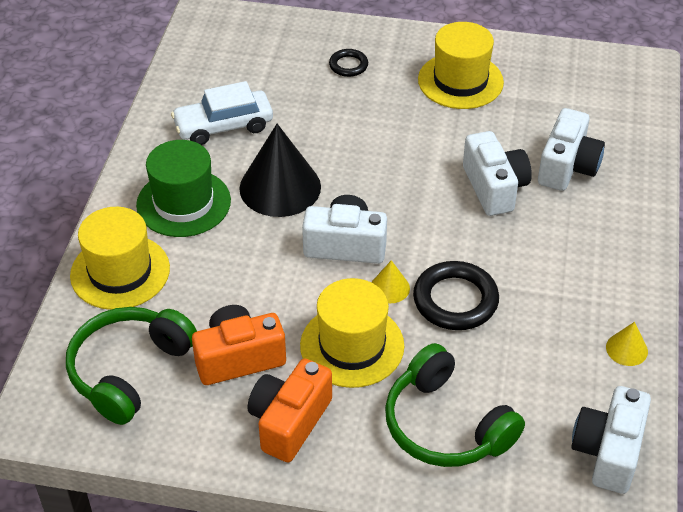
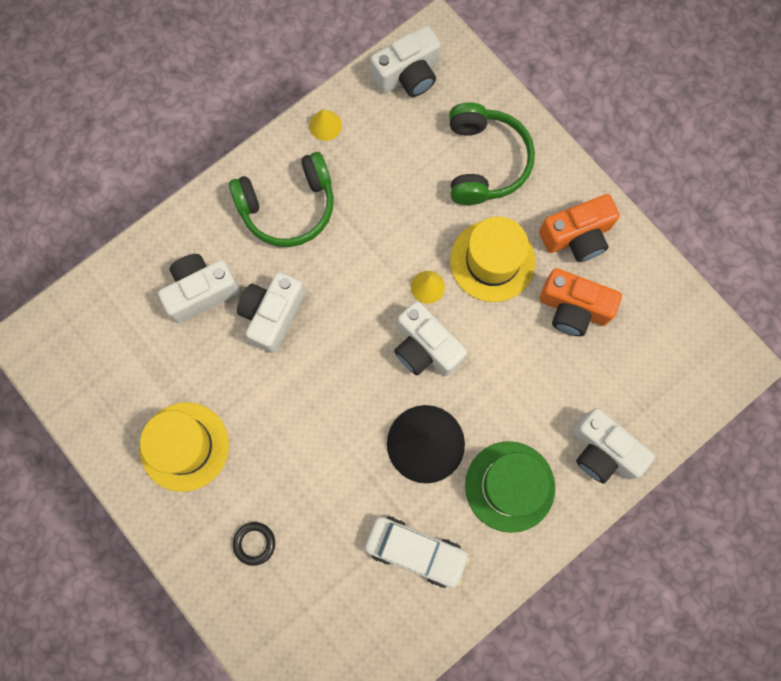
camera: 140 degrees left, 30 degrees up
(120, 272) = (603, 451): yellow hat -> white camera
(129, 370) = (652, 355): green headphones -> green headphones (288, 207)
(455, 300) = (394, 242): black ring -> none

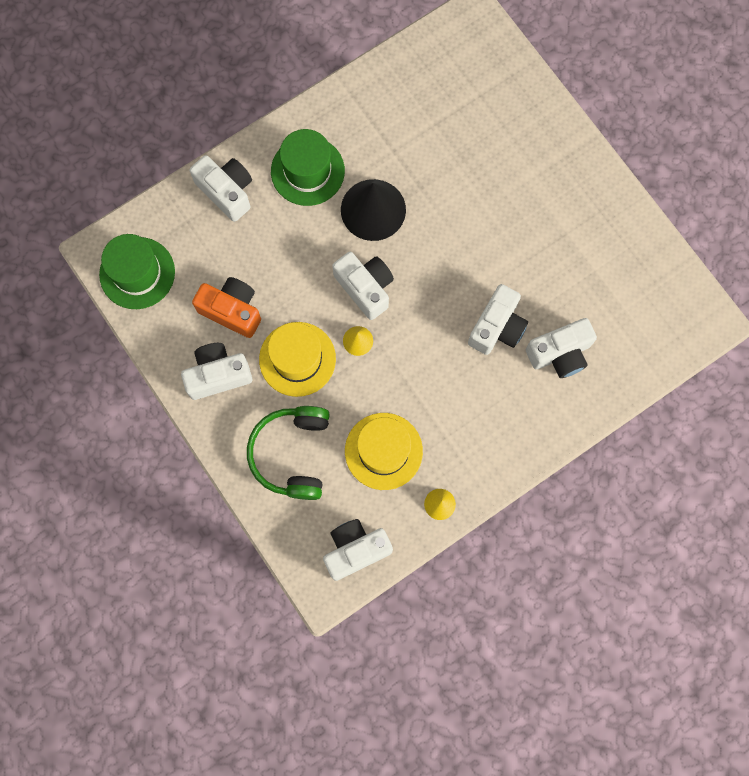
camera: 175 degrees left, 0 degrees up
(184, 446) = (575, 224): yellow hat -> yellow hat (383, 451)
(254, 543) = (518, 145): black ring -> none
(288, 207) = (479, 425): green headphones -> none
(416, 551) = (389, 129): white car -> none
(577, 236) = (218, 375): orange camera -> white camera
(688, 342) = (137, 273): none -> green hat

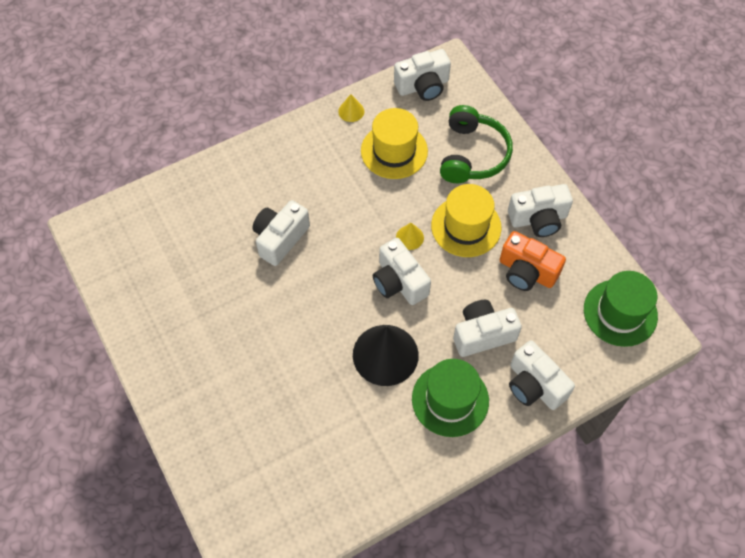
camera: 175 degrees left, 15 degrees down
(560, 353) = (227, 213): white camera -> white camera (482, 334)

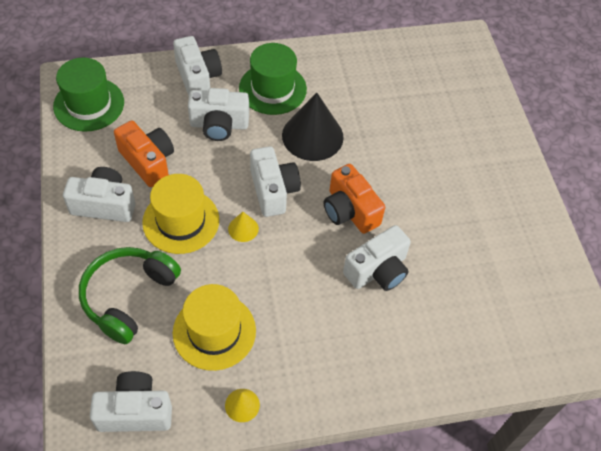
camera: 165 degrees left, 5 degrees down
(321, 285) = (350, 211): none -> orange camera

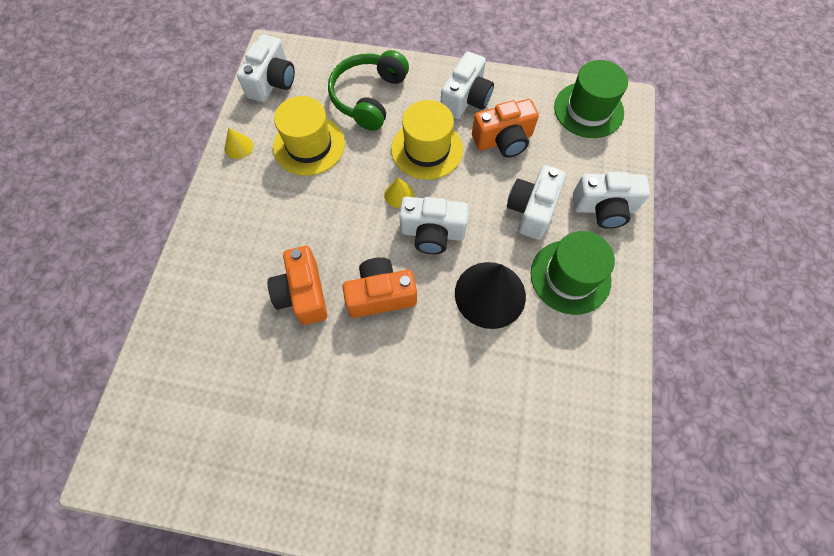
camera: 115 degrees right, 10 degrees up
(128, 296) = (368, 97): green headphones -> green headphones turned 120 degrees counterclockwise
(377, 270) = (303, 294): white camera -> orange camera

